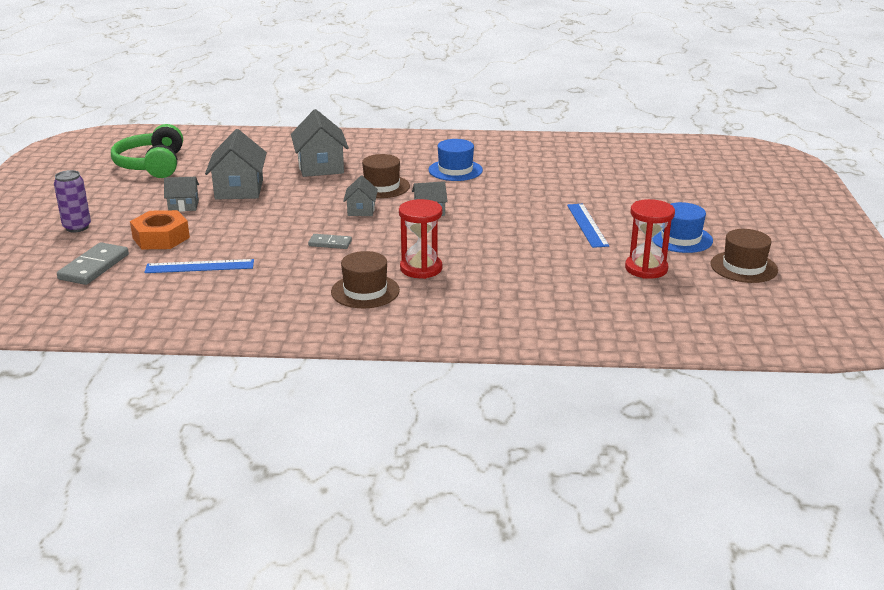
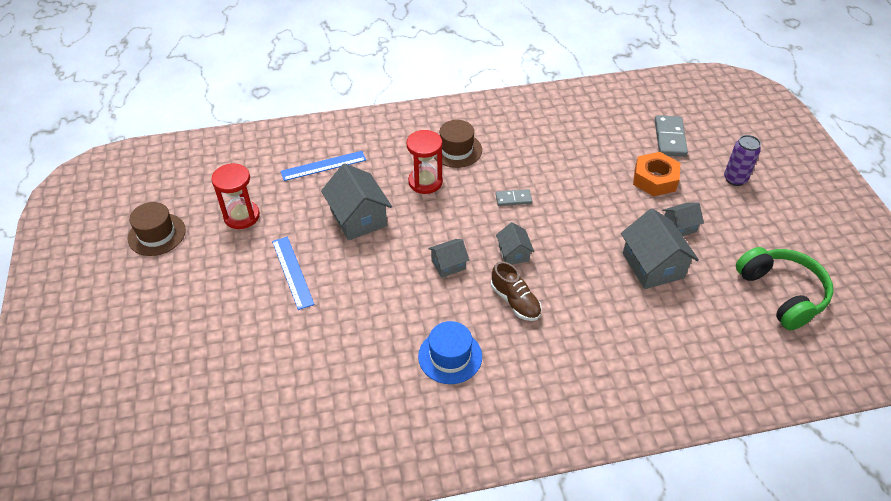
camera: 165 degrees right, 20 degrees up
(200, 266) = (594, 153): blue ruler -> blue ruler (323, 166)
(320, 166) = (604, 331): grey house -> grey house (358, 218)
(381, 187) = (515, 301): brown hat -> brown shoe
(681, 239) = (204, 267): blue hat -> none

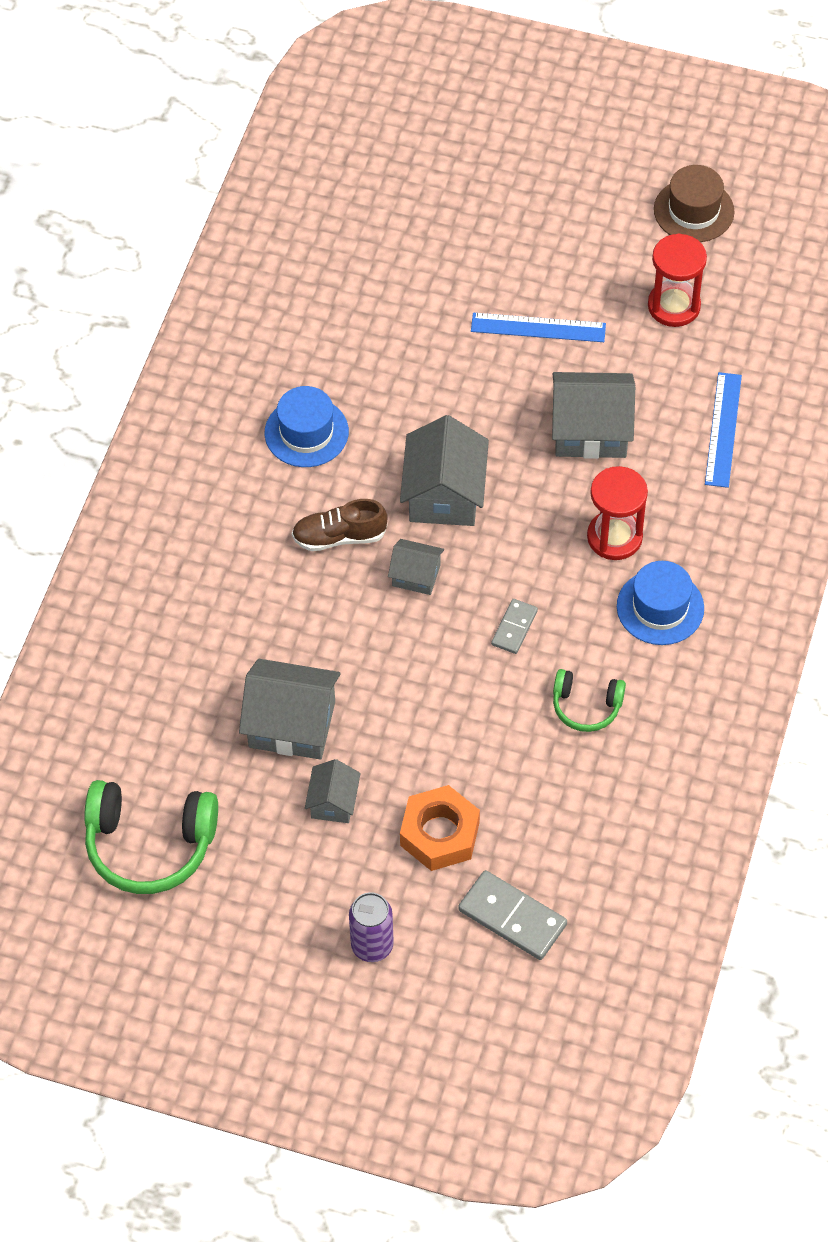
camera: 120 degrees right, 10 degrees up
(448, 265) = (444, 494): grey house -> grey house, size x1.80
(456, 150) = (660, 607): brown hat -> blue hat
(536, 155) = (586, 706): none -> green headphones

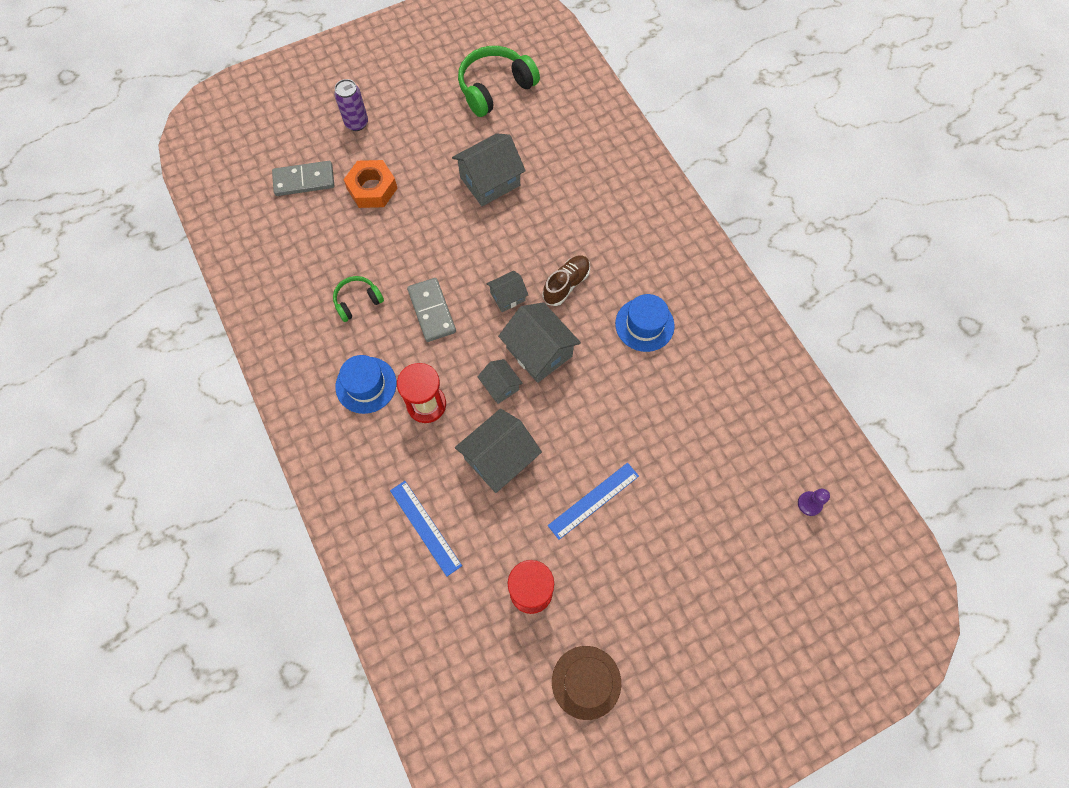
camera: 135 degrees right, 10 degrees up
(333, 802) = (435, 164): grey house -> grey house (500, 386)
(344, 175) = (809, 504): none -> purple pawn
(514, 628) = (431, 311): grey domino -> grey domino, size x1.68

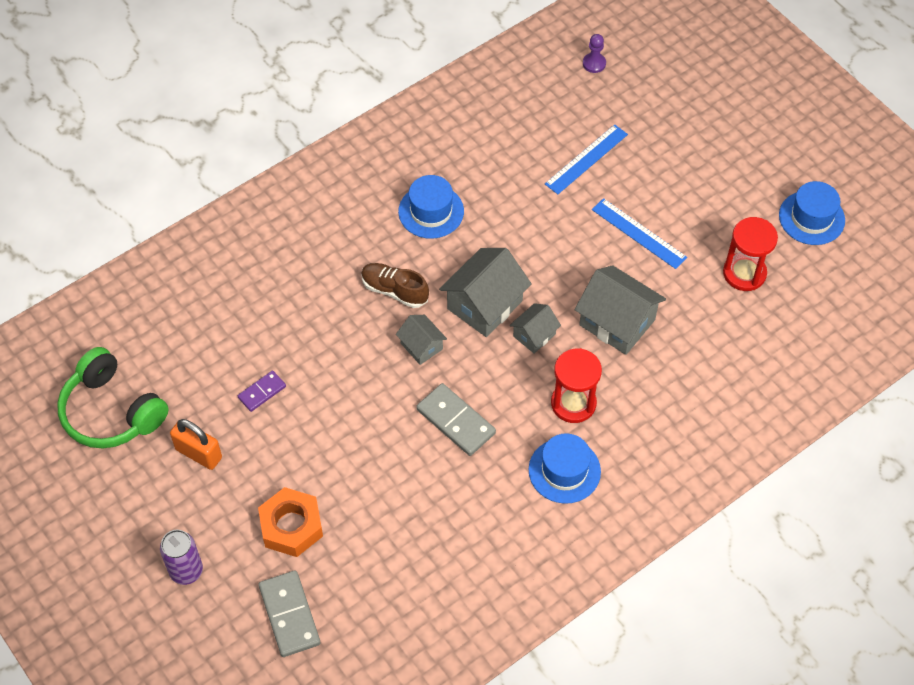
camera: 100 degrees left, 10 degrees down
(357, 301) = (458, 505): green headphones -> none
(425, 527) = (709, 377): blue ruler -> blue ruler (586, 159)
(431, 311) = (455, 421): grey domino -> grey domino turned 75 degrees clockwise
(447, 137) = (198, 453): none -> orange padlock
(490, 181) = (262, 392): grey house -> purple domino
(586, 682) = (811, 218): brown hat -> blue hat

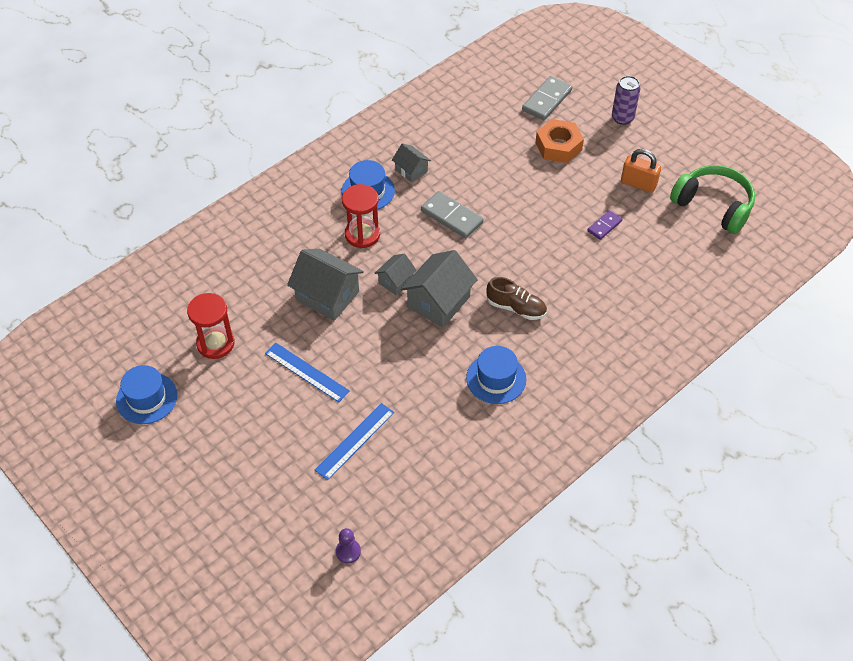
camera: 175 degrees right, 5 degrees down
(289, 615) = (547, 100): grey domino -> grey domino turned 60 degrees clockwise
(421, 346) = (486, 267): grey house -> grey house (411, 170)

